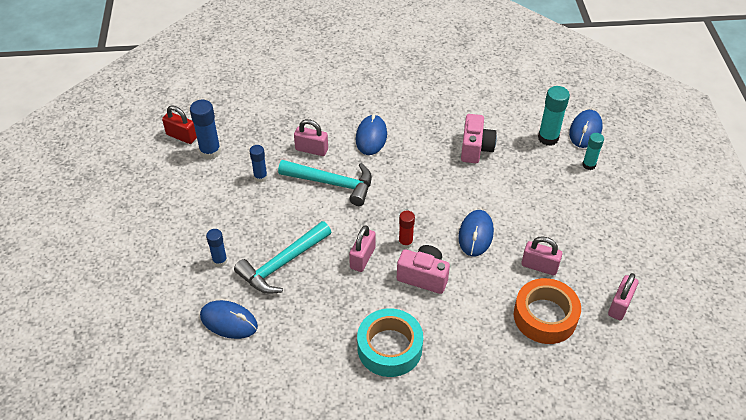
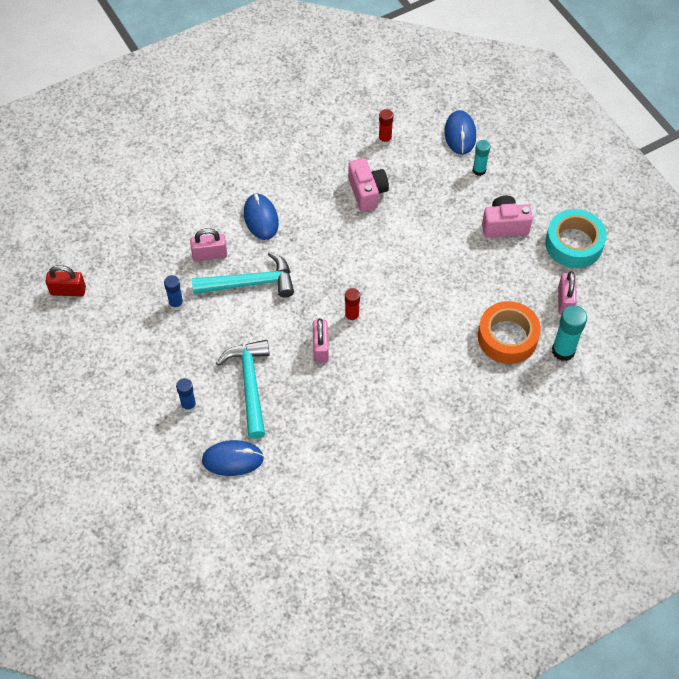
camera: 25 degrees left, 10 degrees up
(210, 152) = (109, 296): blue glue stick -> none
(282, 264) = (249, 384): turquoise hammer -> turquoise hammer turned 150 degrees clockwise
(389, 348) = (389, 422): turquoise tape -> turquoise tape (574, 244)
(423, 277) = (385, 343): pink camera -> pink camera (504, 225)
(475, 235) = (411, 283): blue mouse -> none
(514, 113) = (385, 140): none -> red glue stick
(539, 266) = (481, 291): pink padlock -> none
(548, 138) = (429, 155): turquoise glue stick -> turquoise glue stick (563, 350)

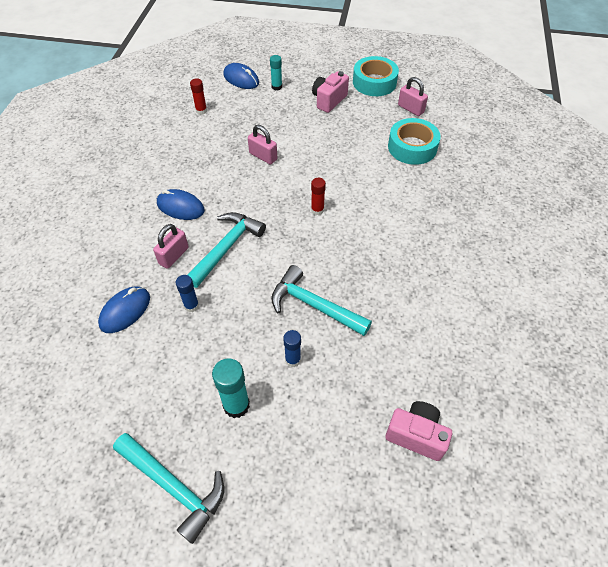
camera: 50 degrees left, 5 degrees down
(37, 406) = (174, 486): none -> turquoise hammer
(68, 291) = (89, 376): red padlock -> none
(233, 459) = (371, 362): blue mouse -> blue mouse (125, 311)
(320, 347) = (325, 243): pink padlock -> pink padlock (263, 156)
(367, 192) = (229, 142): pink camera -> pink camera (416, 435)
(507, 337) = (412, 147): orange tape -> turquoise tape
(563, 350) = (446, 130): turquoise glue stick -> turquoise glue stick (236, 405)

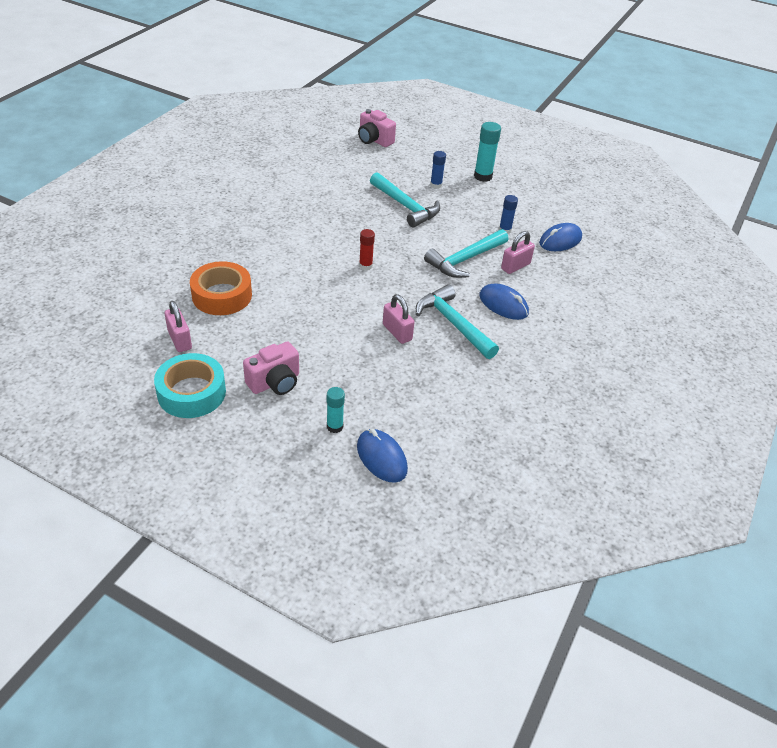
camera: 165 degrees left, 10 degrees down
(174, 486) = (528, 158): turquoise hammer -> turquoise hammer (453, 323)
(201, 111) = (456, 417): red glue stick -> none
(412, 147) = (222, 295): turquoise tape -> orange tape

